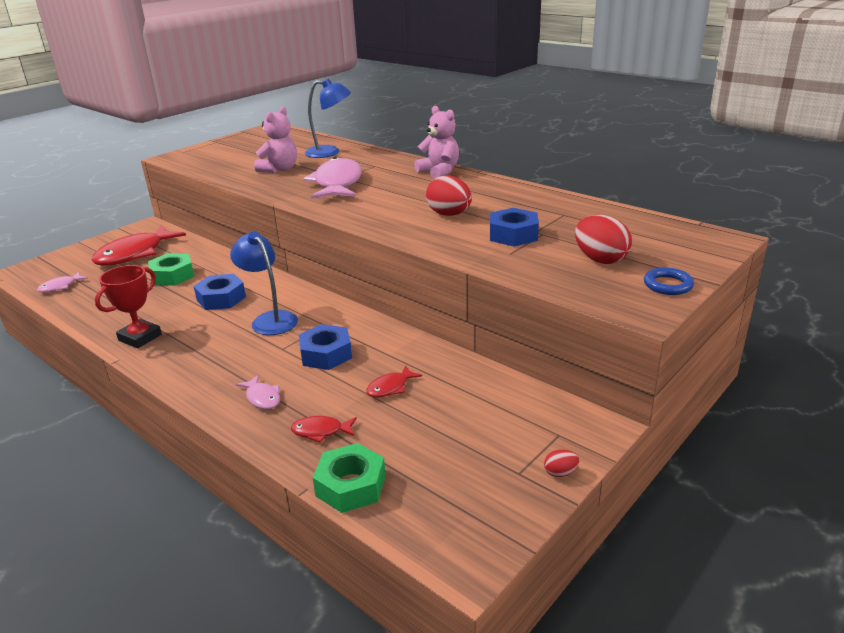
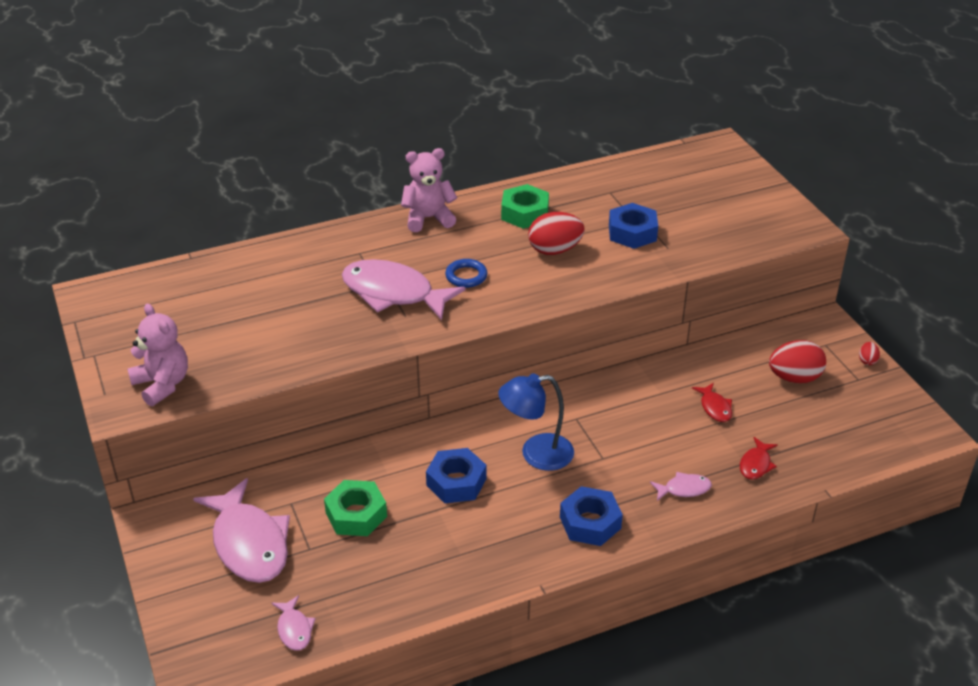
camera: 65 degrees left, 10 degrees up
(135, 254) = (249, 543): red fish -> pink fish
(140, 337) = (502, 562): red trophy -> none
(279, 169) = (292, 324): pink teddy bear -> pink teddy bear (162, 384)
(326, 354) = (634, 431): blue nut -> blue nut (590, 522)
(330, 152) = (269, 271): blue lamp -> none
(351, 486) = (833, 465): green nut -> green nut (525, 213)
(600, 259) = (714, 211): red egg -> red egg (794, 378)
(668, 285) = (776, 201): blue ring -> blue ring (466, 276)

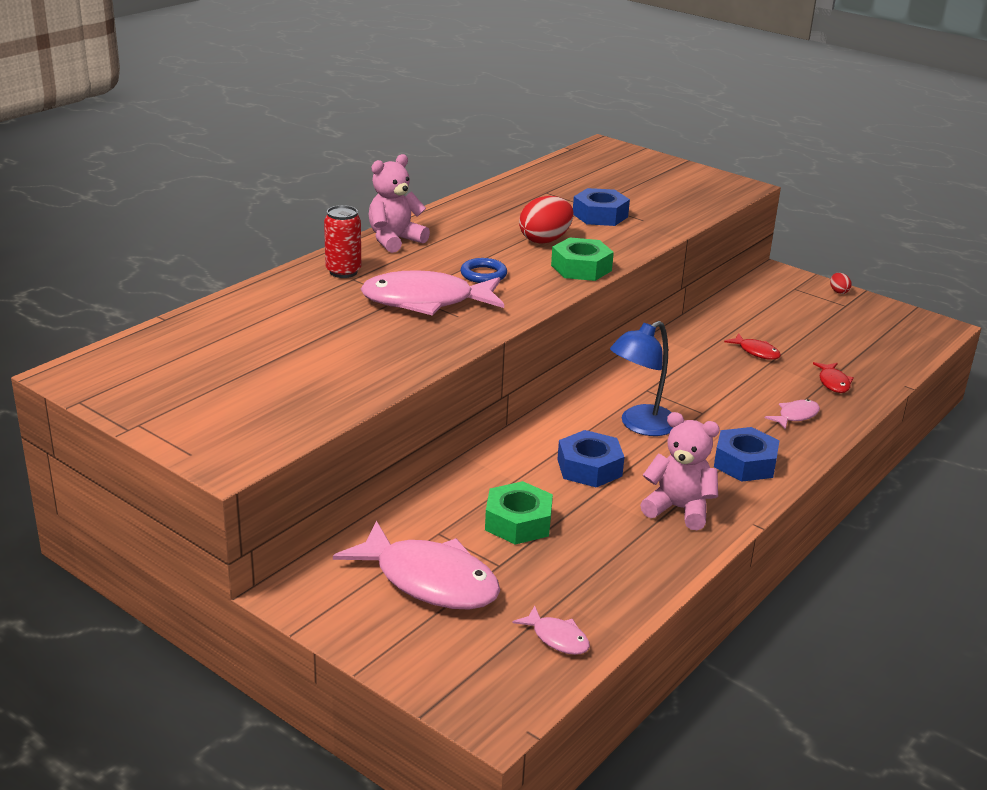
camera: 30 degrees left, 10 degrees down
(162, 384) = (254, 429): pink teddy bear -> pink teddy bear (679, 509)
(358, 243) = (343, 272): none -> red can
(525, 213) = (485, 220): green nut -> green nut (581, 268)
(794, 378) = (796, 316): red egg -> none

